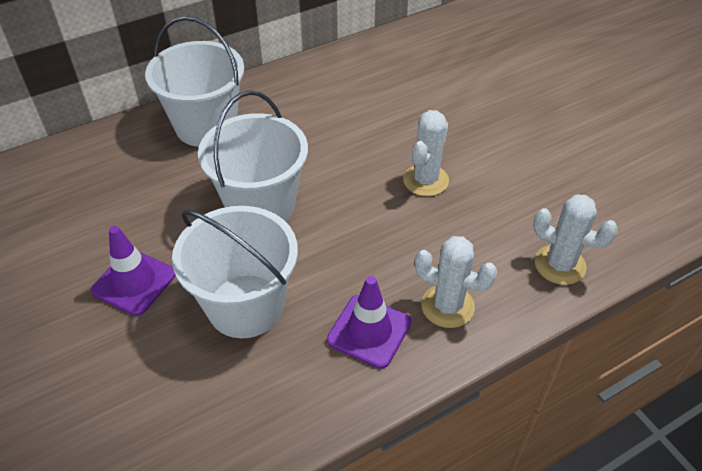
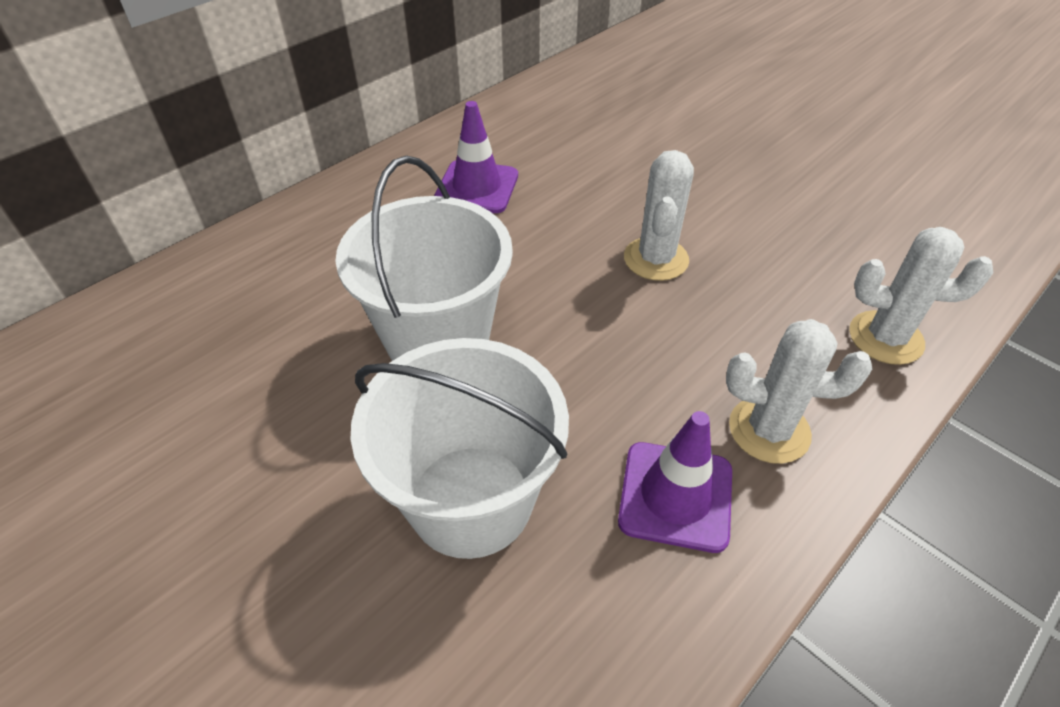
camera: 15 degrees left, 0 degrees up
(134, 282) = (273, 503): purple traffic cone -> purple traffic cone (477, 187)
(206, 126) = (316, 241): white bucket -> none

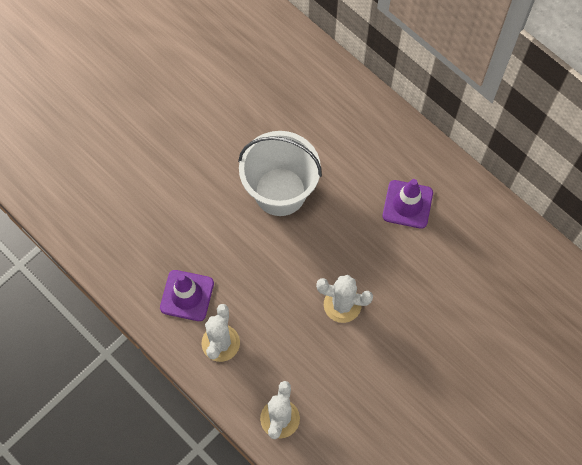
camera: 90 degrees right, 20 degrees up
(471, 500) = (188, 212): white bucket -> none

